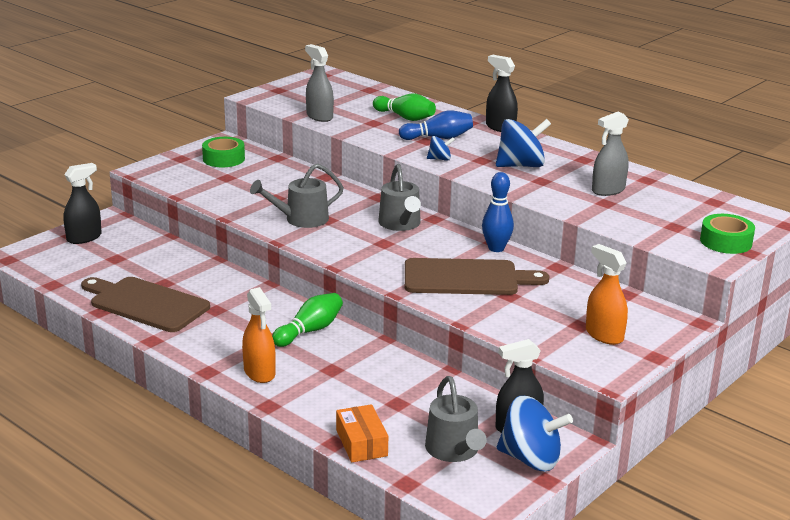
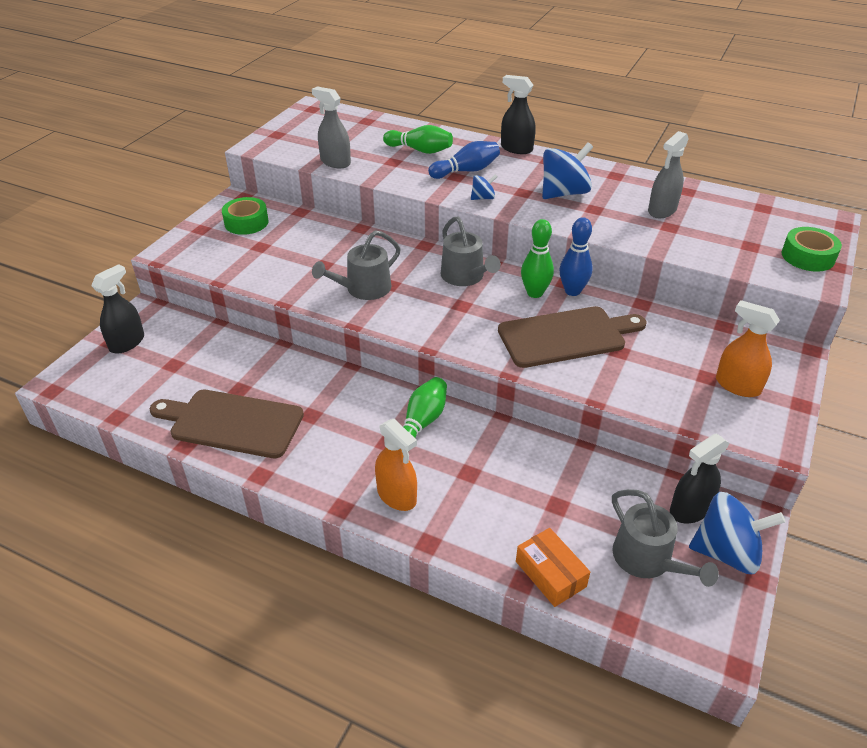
camera: 15 degrees left, 15 degrees up
(458, 244) = (535, 293): none -> green bowling pin

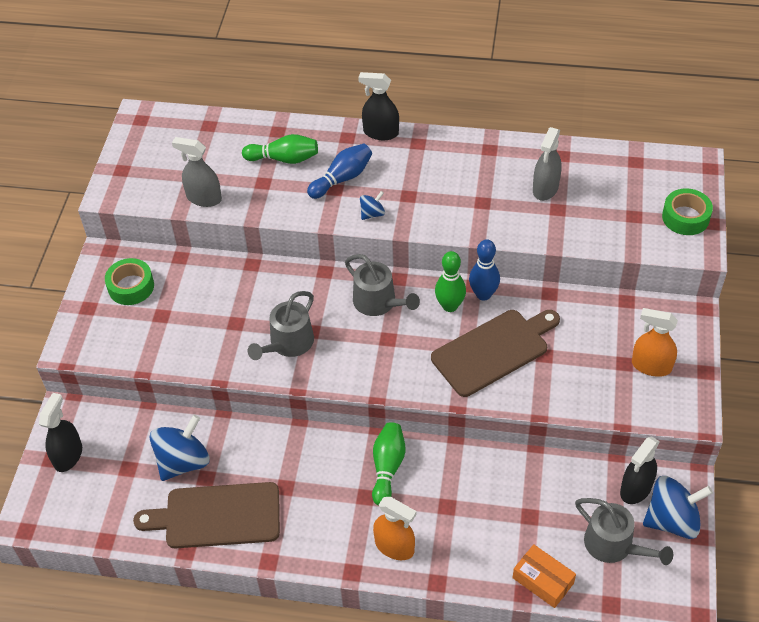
camera: 15 degrees left, 10 degrees up
(564, 193) = (447, 187): blue spinning top -> blue spinning top (183, 461)

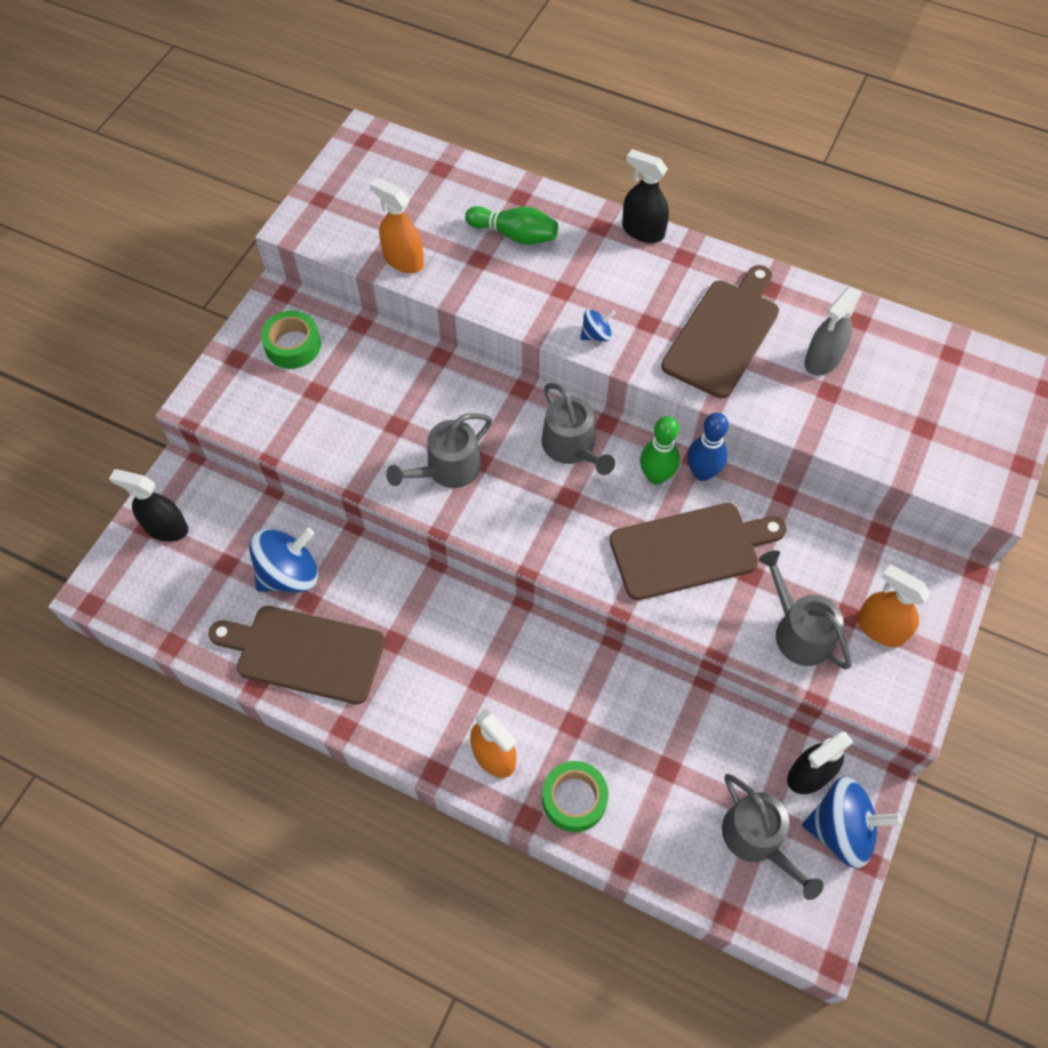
camera: 15 degrees right, 10 degrees up
(68, 455) = (166, 528): black spray bottle -> black spray bottle turned 105 degrees counterclockwise
(204, 198) = (403, 260): grey spray bottle -> orange spray bottle
(342, 178) = (575, 279): blue bowling pin -> none
(387, 468) = (519, 654): green bowling pin -> none
(467, 189) = (723, 334): none -> brown cutting board
(543, 580) = (655, 856): orange box -> none
(593, 384) = (799, 631): none -> grey watering can
(685, 217) = (991, 448): green tape -> green tape (574, 799)

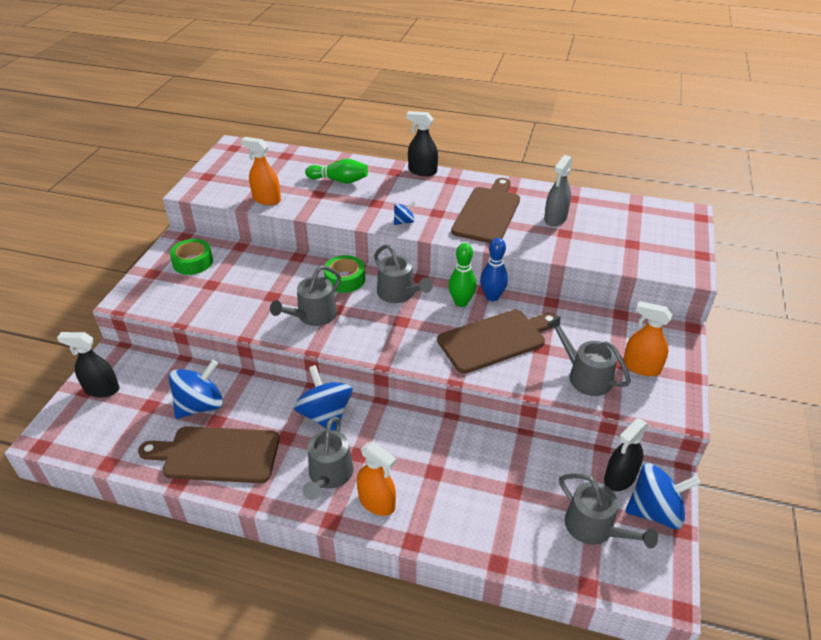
camera: 10 degrees left, 20 degrees down
(440, 707) = (329, 475): none -> grey watering can
(447, 615) = (325, 415): none -> blue spinning top
(574, 799) = (446, 522): green tape -> green tape (345, 279)

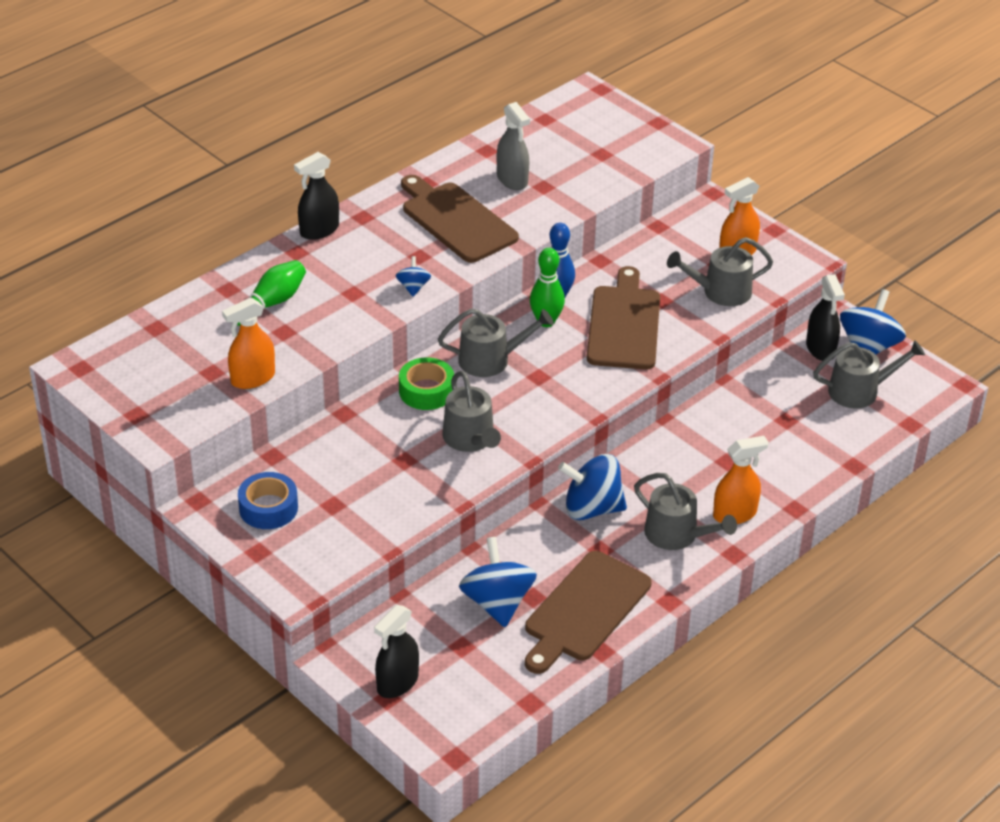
camera: 60 degrees left, 0 degrees up
(193, 262) = (268, 508): green tape -> blue tape

